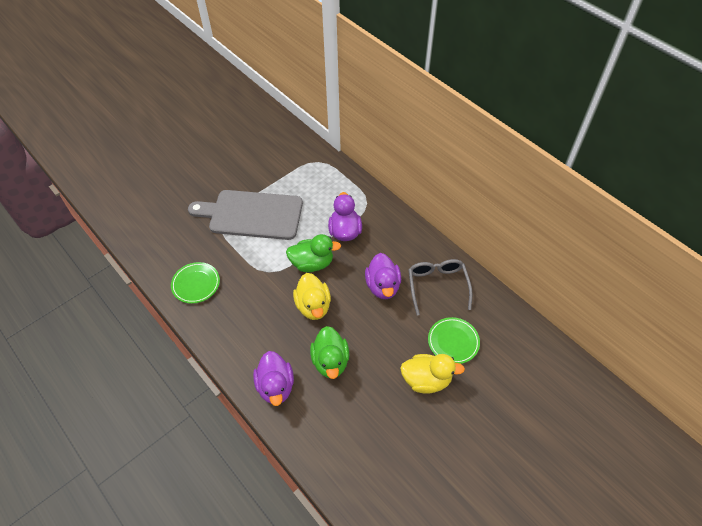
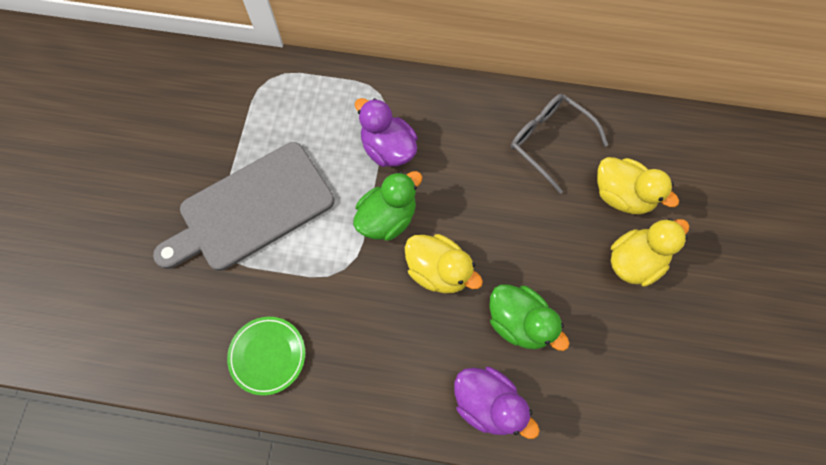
camera: 40 degrees left, 15 degrees up
(383, 286) = (493, 186): purple duck -> none
(453, 342) = (622, 195): green plate -> yellow duck

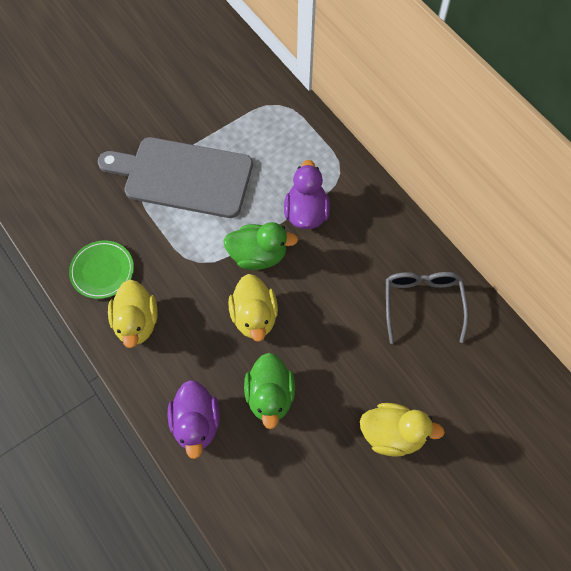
camera: 45 degrees right, 5 degrees down
(622, 195) = (434, 385): yellow duck -> yellow duck (136, 323)

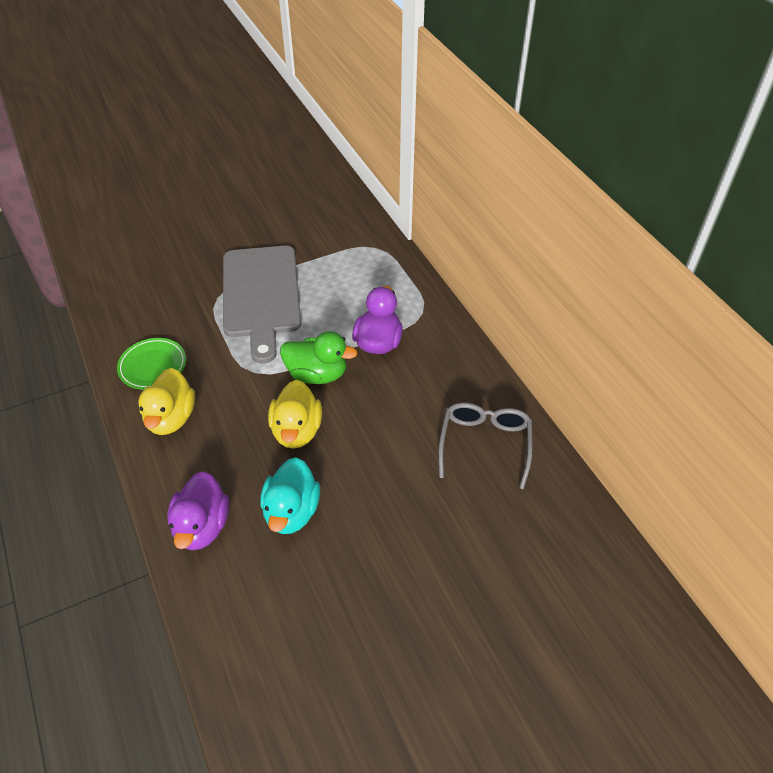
camera: 10 degrees right, 15 degrees down
(183, 177) = (261, 295): grey cutting board -> grey cutting board turned 120 degrees counterclockwise
(270, 397) = (291, 511): green duck -> turquoise duck
(393, 435) = (421, 574): yellow duck -> none

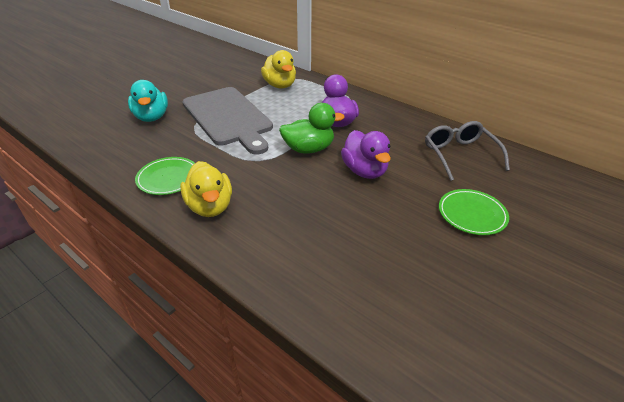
camera: 25 degrees left, 10 degrees down
(202, 526) = (297, 272): purple duck -> purple duck (364, 171)
(291, 511) = (363, 236): turquoise duck -> turquoise duck (152, 117)
(297, 430) = (322, 185): yellow duck -> yellow duck (280, 85)
(425, 530) = (472, 214): none -> green plate

